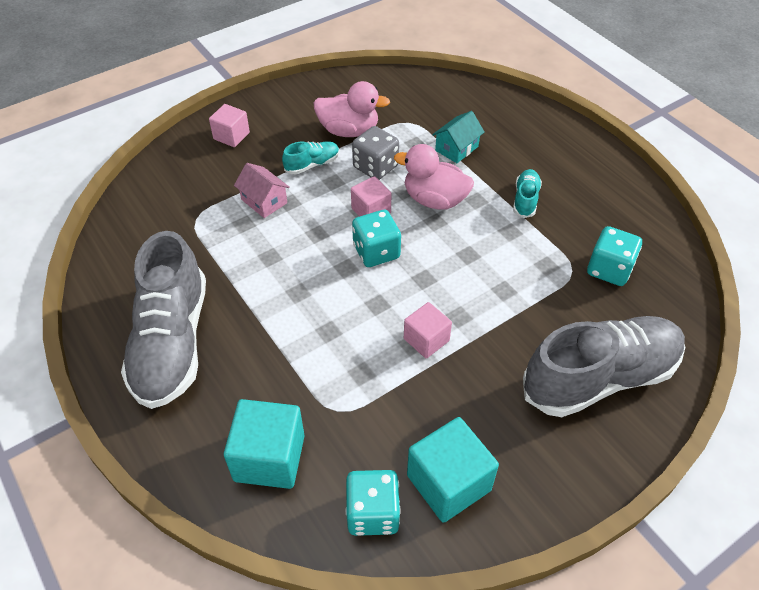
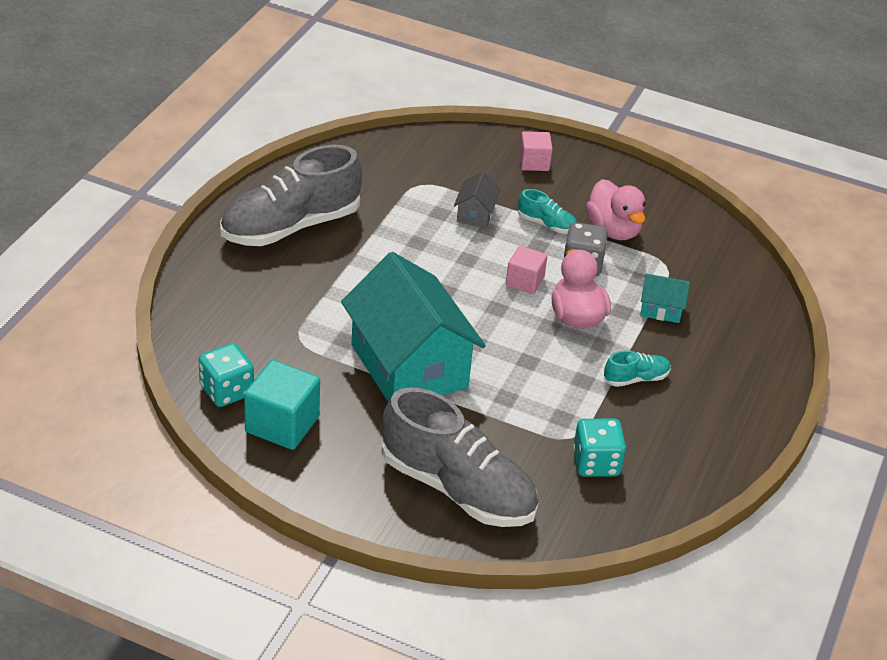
camera: 55 degrees right, 10 degrees down
(264, 201) = (475, 214): pink house -> grey house
(269, 458) = (232, 319): turquoise cube -> none
(376, 252) = (479, 302): turquoise dice -> none
(426, 340) = (409, 366): pink cube -> turquoise house

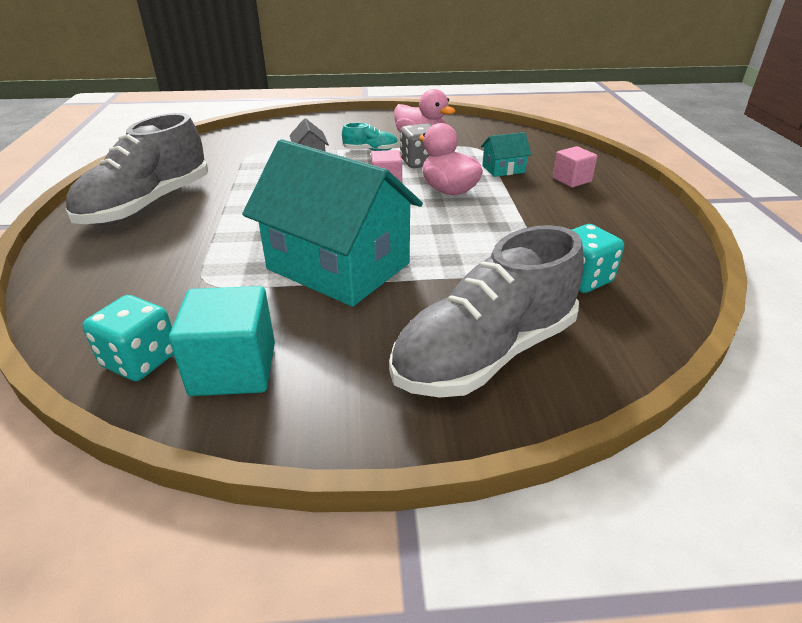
camera: 25 degrees left, 5 degrees down
(457, 488) = (485, 353): grey shoe -> grey shoe turned 135 degrees clockwise
(534, 162) = (330, 125): pink cube -> pink cube (571, 180)
(636, 379) = (537, 212): turquoise shoe -> none

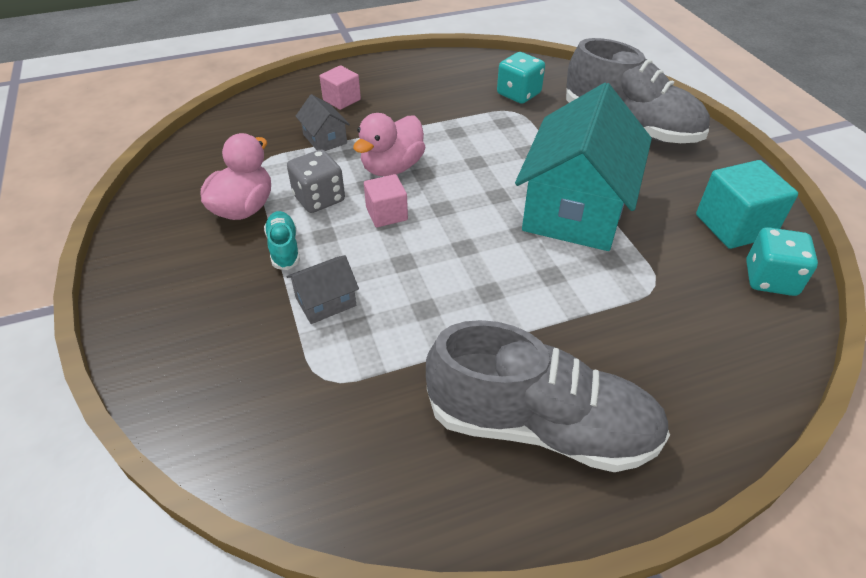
camera: 105 degrees left, 10 degrees up
(503, 169) = (325, 139): turquoise house -> grey house

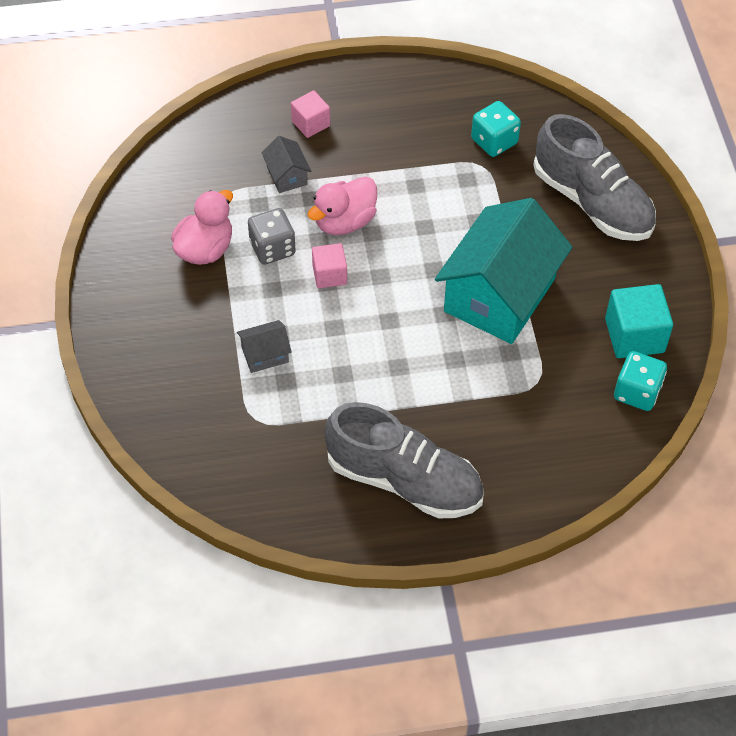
camera: 10 degrees right, 10 degrees up
(284, 248) = (236, 297): turquoise shoe -> none

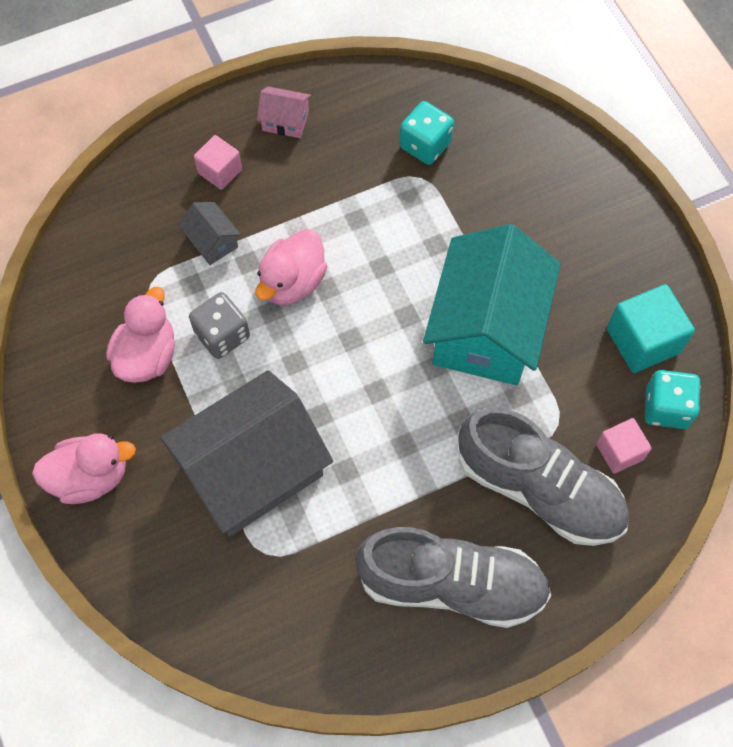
camera: 15 degrees left, 10 degrees up
(130, 328) = (90, 477): none -> pink duck
(265, 354) = (252, 470): grey house -> grey house, size x2.42
(329, 275) = (295, 352): pink cube -> pink cube (619, 451)
(379, 97) = (285, 121): none -> pink house
(592, 202) = (550, 192): grey shoe -> grey shoe (539, 489)

